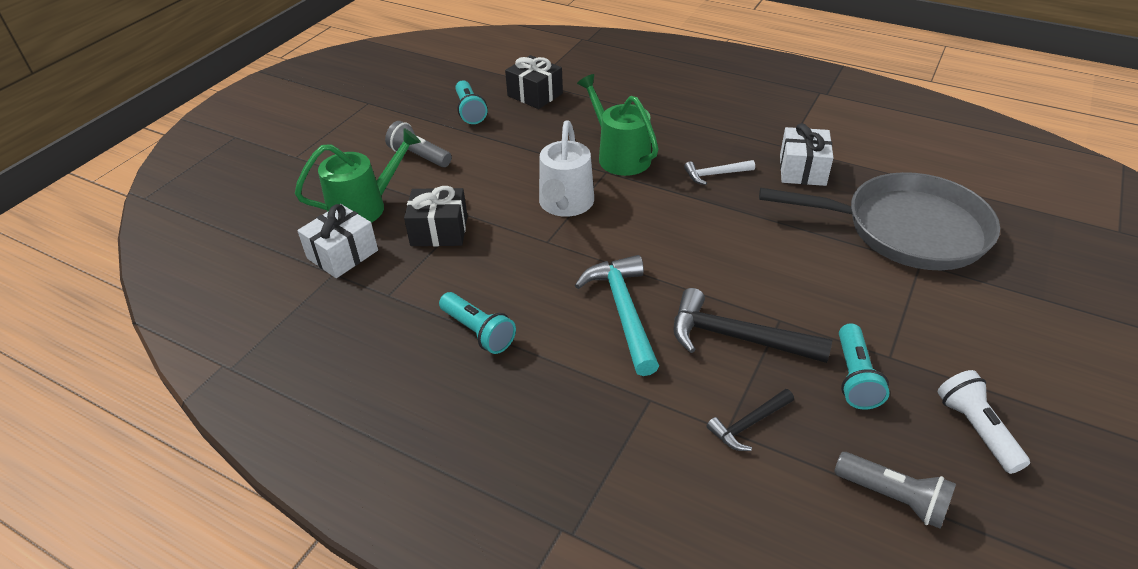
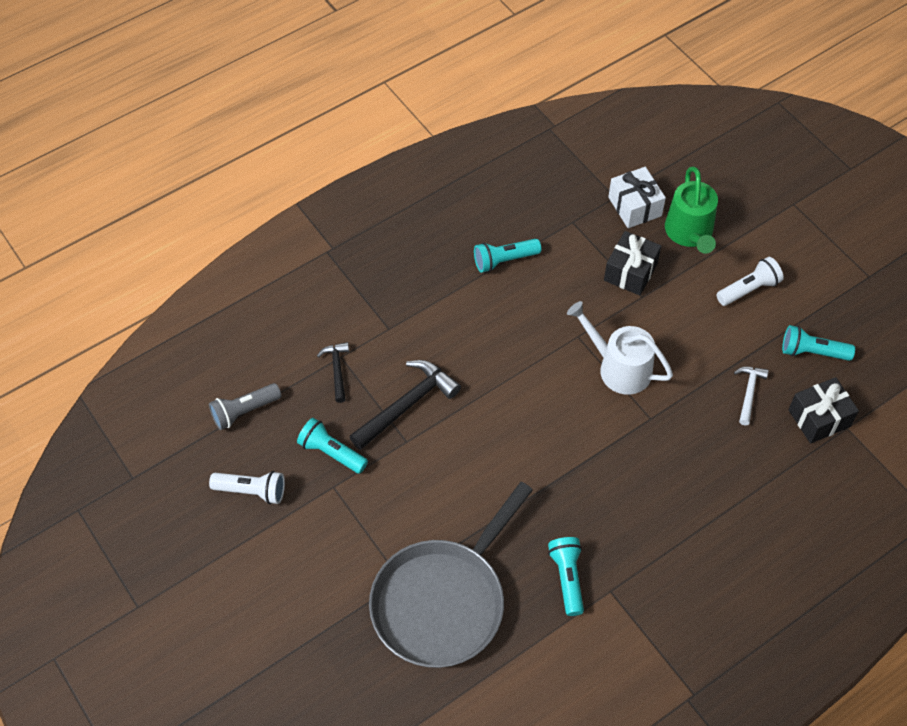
camera: 115 degrees right, 15 degrees up
(419, 156) = (749, 289): grey flashlight -> white flashlight
(620, 156) = (669, 440): green watering can -> none
(623, 311) = (473, 350): turquoise hammer -> none
(715, 174) = (599, 501): white hammer -> white hammer (749, 392)
(802, 170) = (567, 578): white gift -> turquoise flashlight

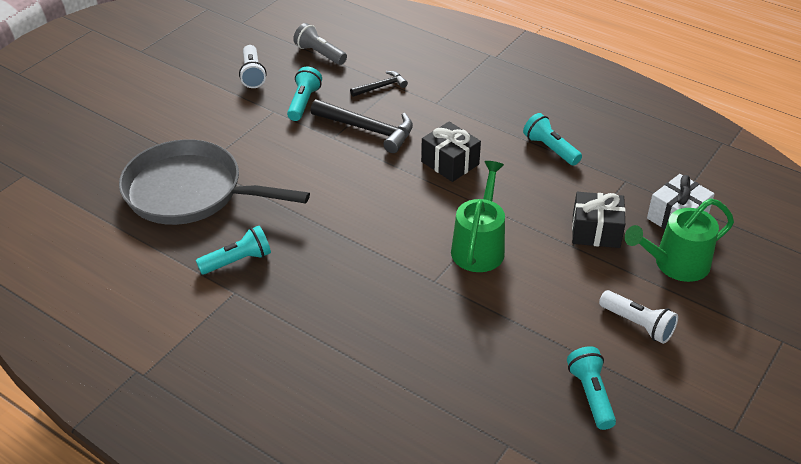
camera: 70 degrees right, 15 degrees down
(619, 368) = (479, 247): white watering can -> green watering can
(749, 392) = (506, 350): white hammer -> none
(819, 418) = (507, 417): black gift -> black gift (450, 163)

